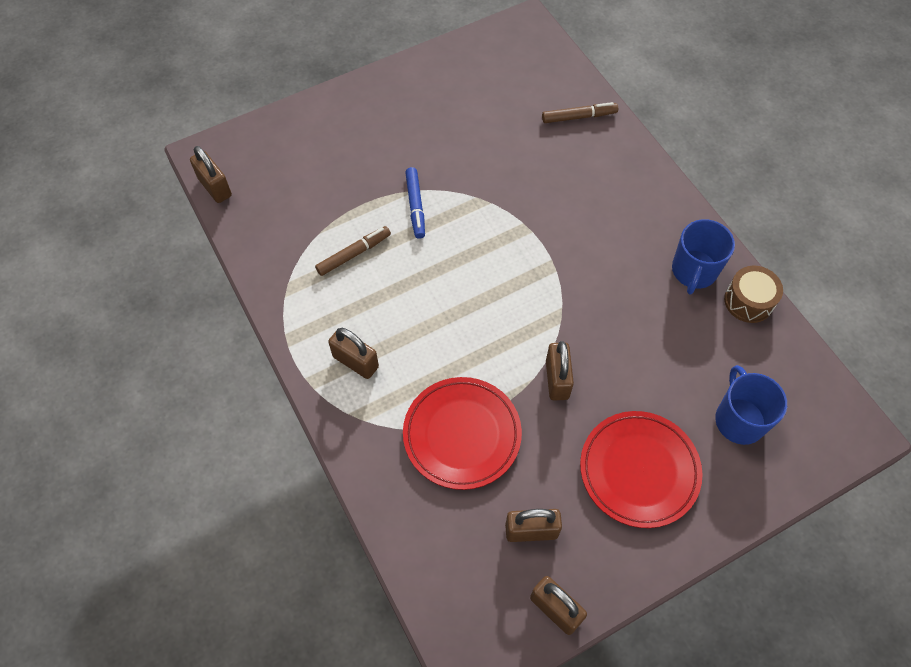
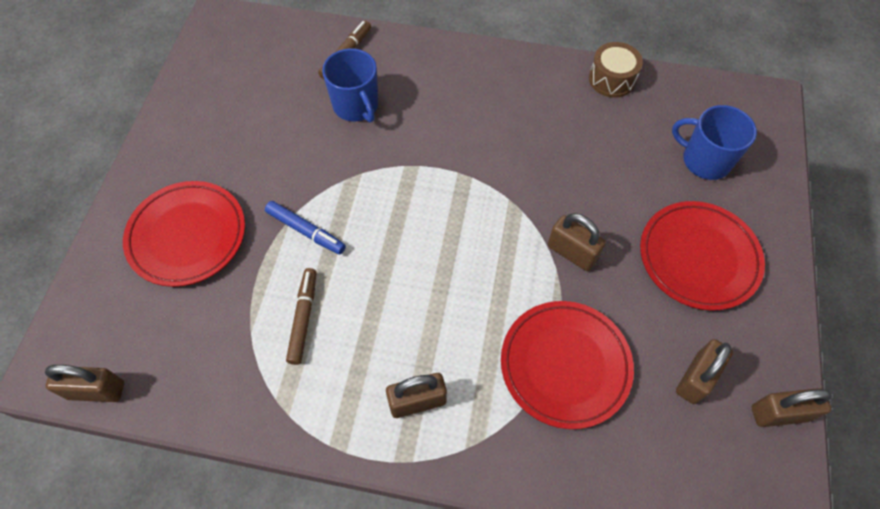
camera: 50 degrees left, 0 degrees up
(350, 147) = (187, 236): none -> red plate
(694, 271) = (556, 91): blue mug -> blue mug (356, 106)

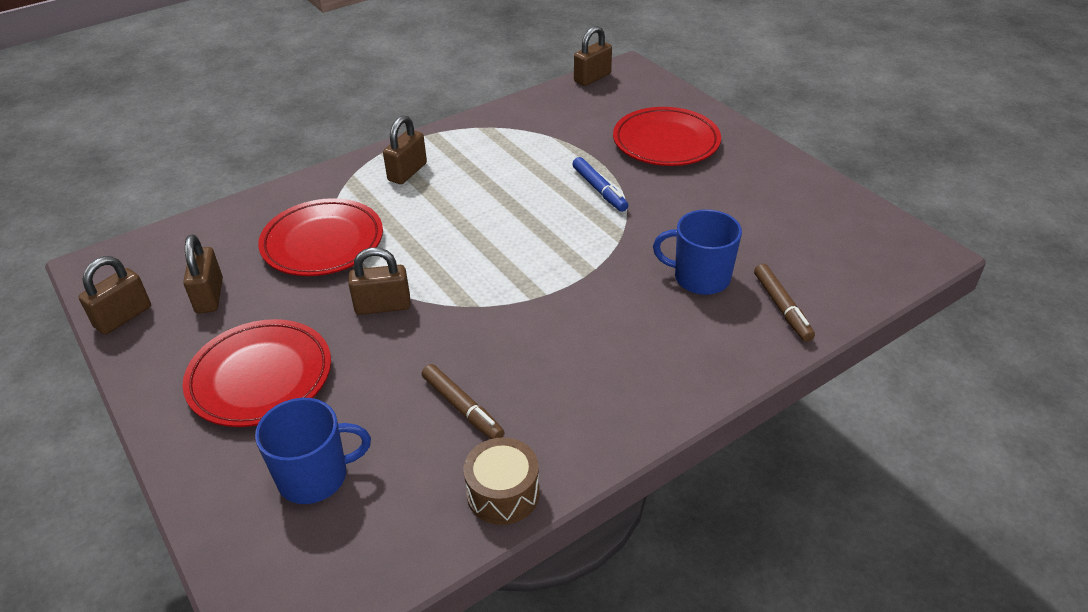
camera: 135 degrees right, 20 degrees down
(303, 318) = (530, 158): brown marker -> brown marker (462, 408)
(306, 231) = (599, 190): blue marker -> blue marker turned 105 degrees counterclockwise

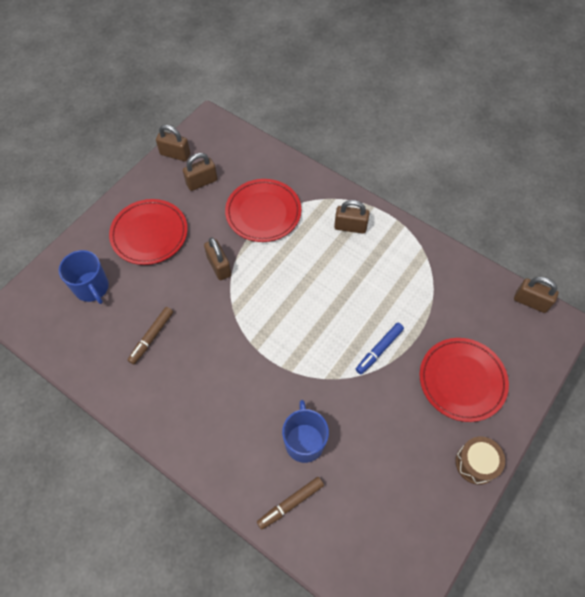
camera: 70 degrees right, 20 degrees up
(503, 493) = (98, 377): brown drum -> brown drum (476, 463)

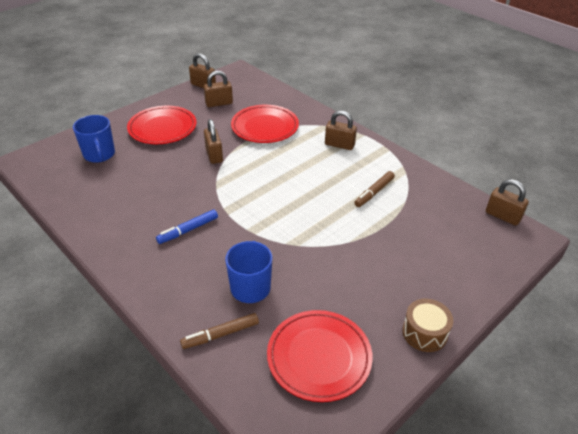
camera: 10 degrees right, 20 degrees down
(151, 337) = (136, 192): brown marker -> brown marker (374, 192)
(379, 350) = (344, 230): blue marker -> blue marker (188, 230)
(462, 380) = (422, 264): red plate -> red plate (319, 357)

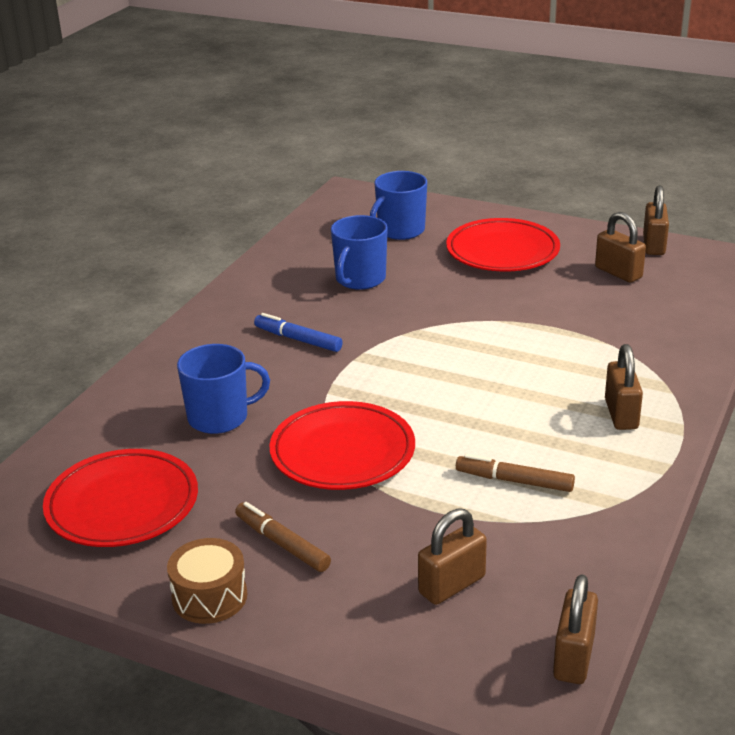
camera: 70 degrees right, 10 degrees down
(141, 186) = (360, 279): none -> blue mug
(214, 155) = (477, 309): brown padlock -> brown padlock (452, 585)
(220, 334) = (128, 418): brown marker -> brown marker (282, 544)
(265, 127) = (596, 330): red plate -> red plate (342, 452)

